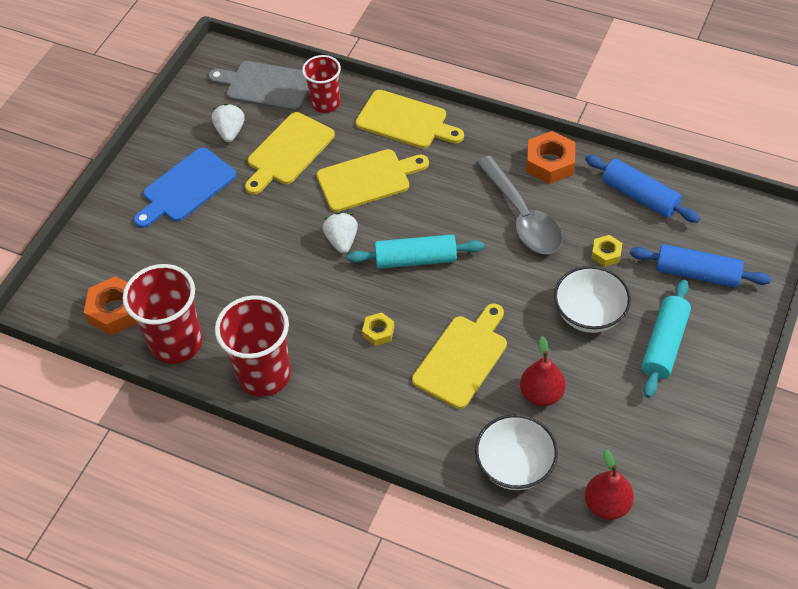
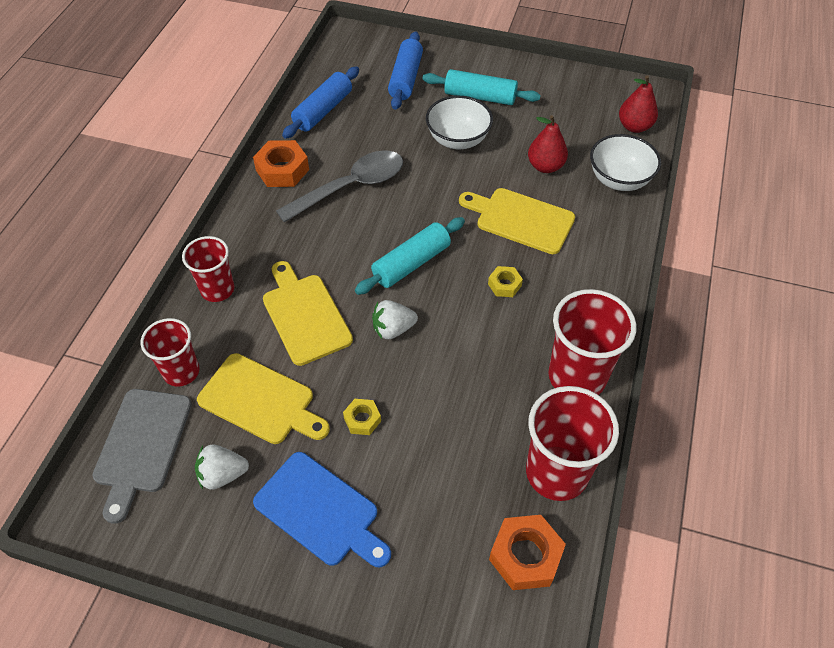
camera: 100 degrees left, 0 degrees up
(405, 121) = (217, 289): yellow cutting board -> red cup
(416, 259) = (411, 263): turquoise rolling pin -> turquoise rolling pin turned 60 degrees clockwise
(606, 253) = (390, 130): yellow nut -> yellow nut (362, 419)

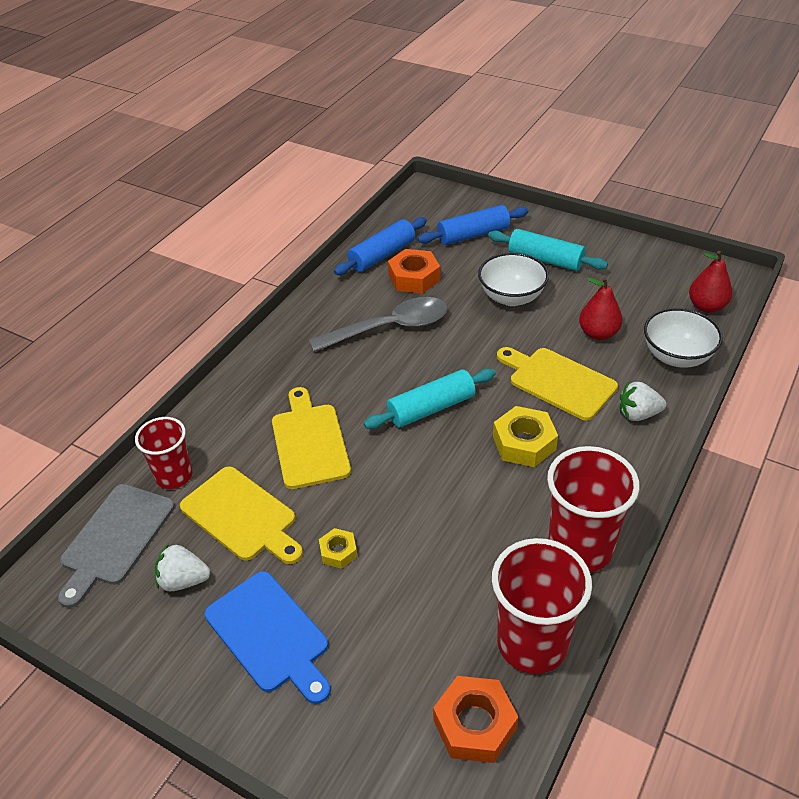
camera: 15 degrees right, 10 degrees down
(217, 289) = (231, 405): red cup -> none
(282, 170) = (326, 304): orange nut -> orange nut (414, 278)
(393, 329) = (394, 469): white strawberry -> white strawberry (638, 414)
(406, 78) = (473, 235): blue rolling pin -> blue rolling pin turned 45 degrees clockwise
(504, 285) = (524, 443): yellow nut -> yellow nut, size x1.77

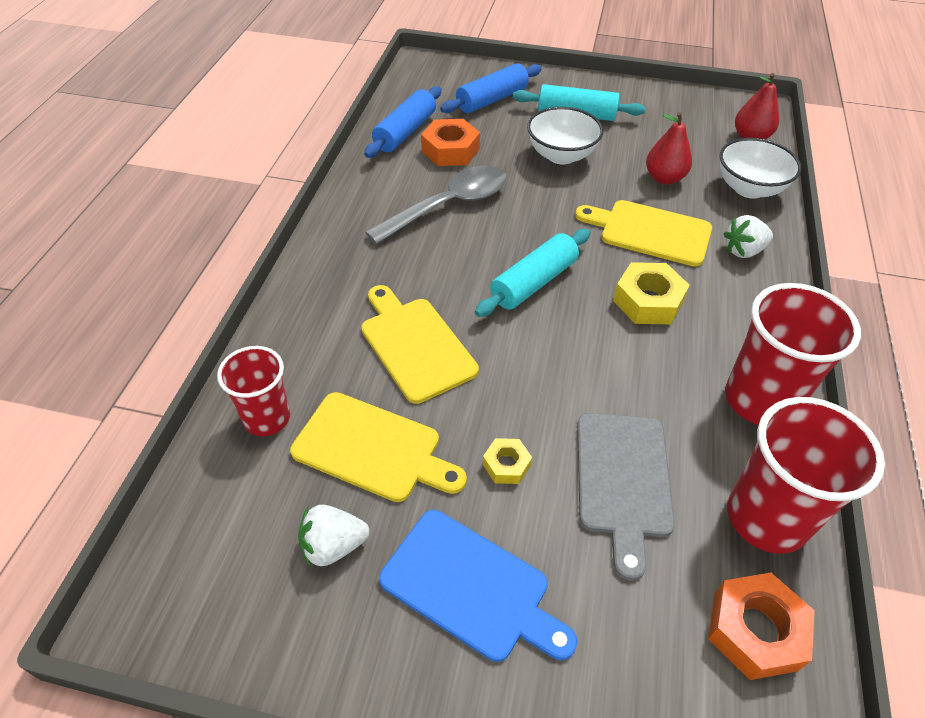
camera: 20 degrees left, 5 degrees up
(115, 538) = (221, 513): grey cutting board -> grey cutting board (622, 480)

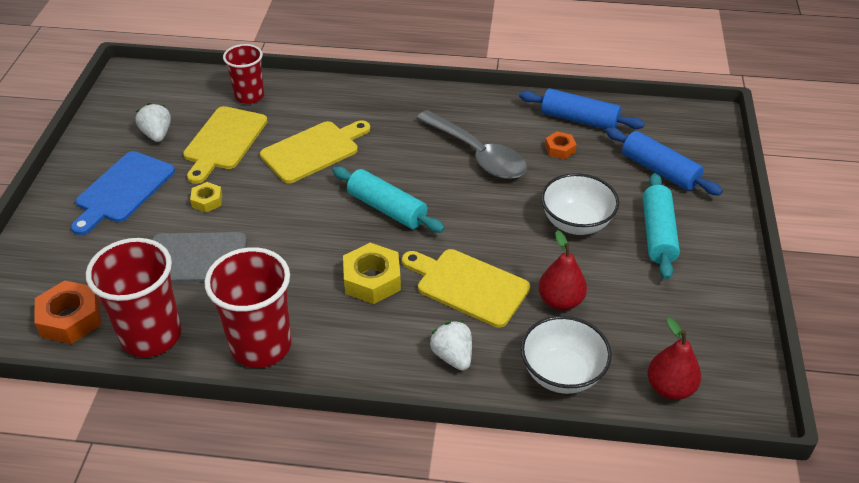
camera: 85 degrees right, 5 degrees down
(450, 150) = (560, 149): orange nut -> orange nut, size x0.56
(650, 232) = (468, 286): yellow cutting board -> yellow cutting board turned 75 degrees counterclockwise

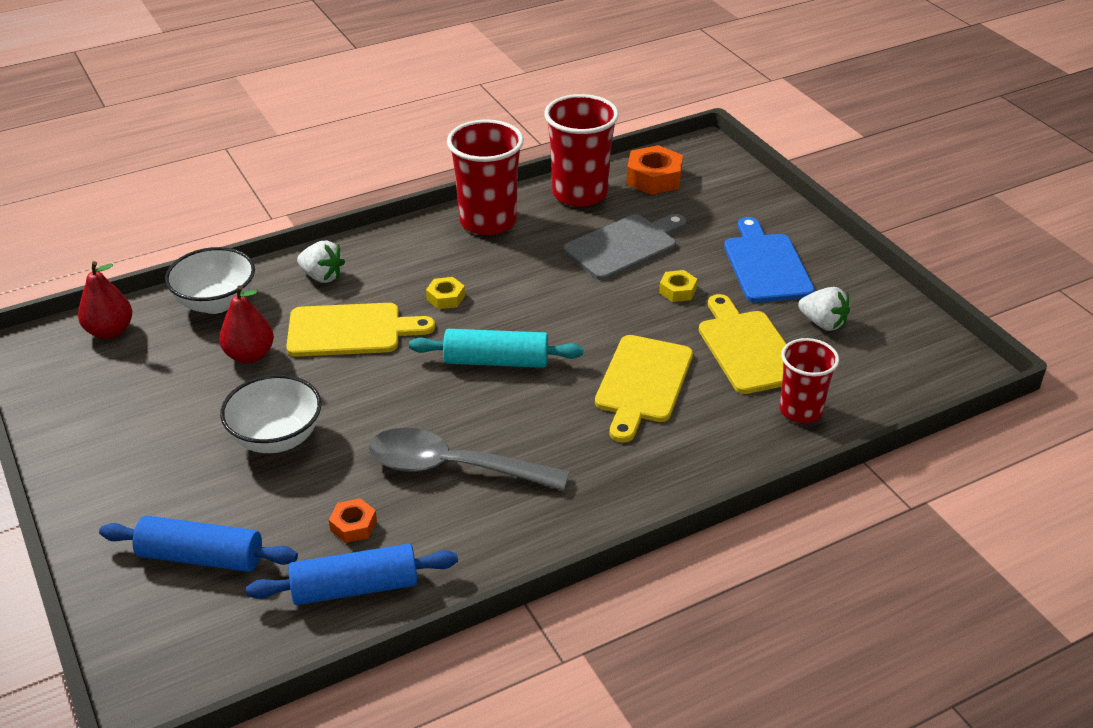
camera: 145 degrees right, 5 degrees down
(372, 280) = (445, 298): yellow nut -> yellow nut, size x0.56
(658, 234) = (172, 468): turquoise rolling pin -> none

